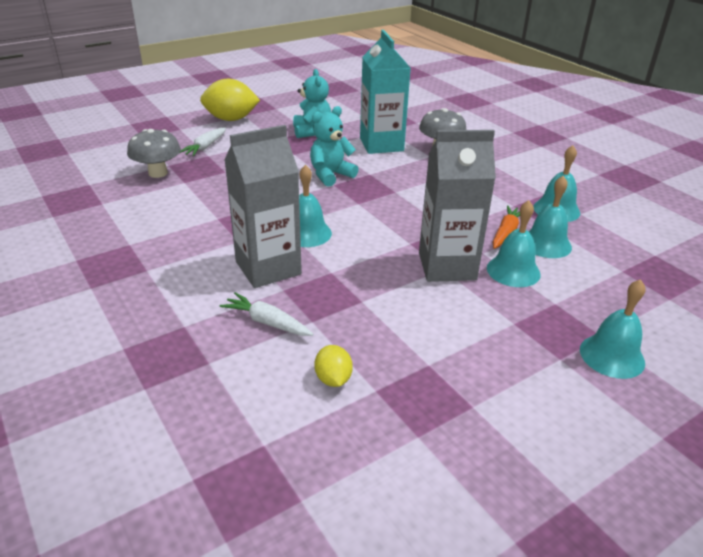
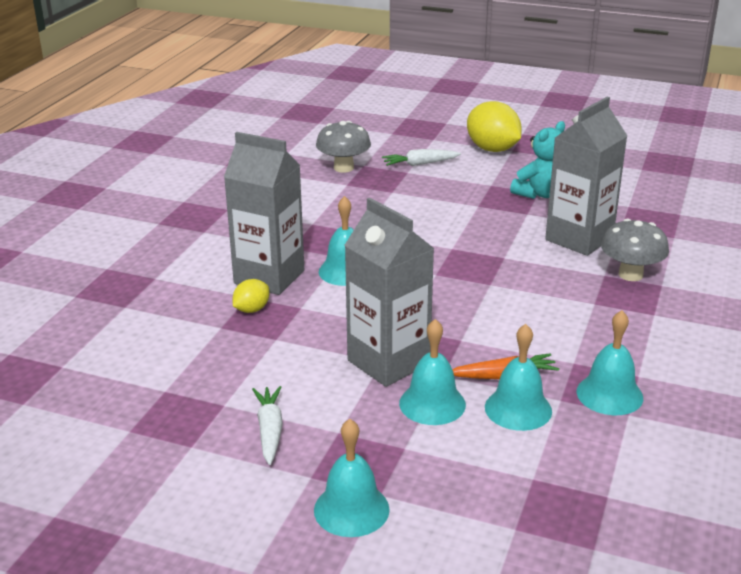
camera: 55 degrees right, 5 degrees down
(267, 322) = (197, 308): white carrot -> white carrot (270, 430)
(331, 175) = (467, 239): turquoise teddy bear -> none
(333, 379) = (159, 366): yellow lemon -> yellow lemon (252, 309)
(381, 145) = (579, 239): turquoise carton -> grey carton

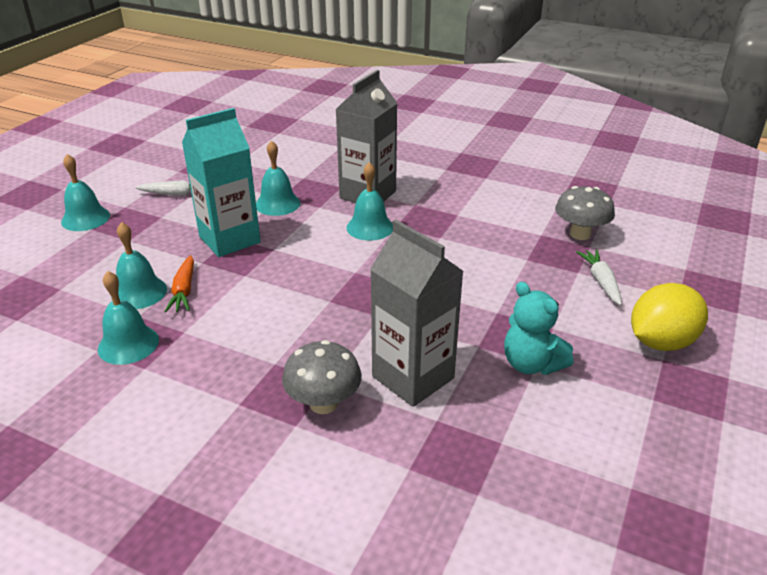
camera: 95 degrees right, 5 degrees up
(252, 309) = (322, 188): yellow lemon -> none
(388, 362) = (229, 239): grey carton -> turquoise carton
(432, 403) = (169, 254): turquoise bell -> turquoise bell (277, 204)

